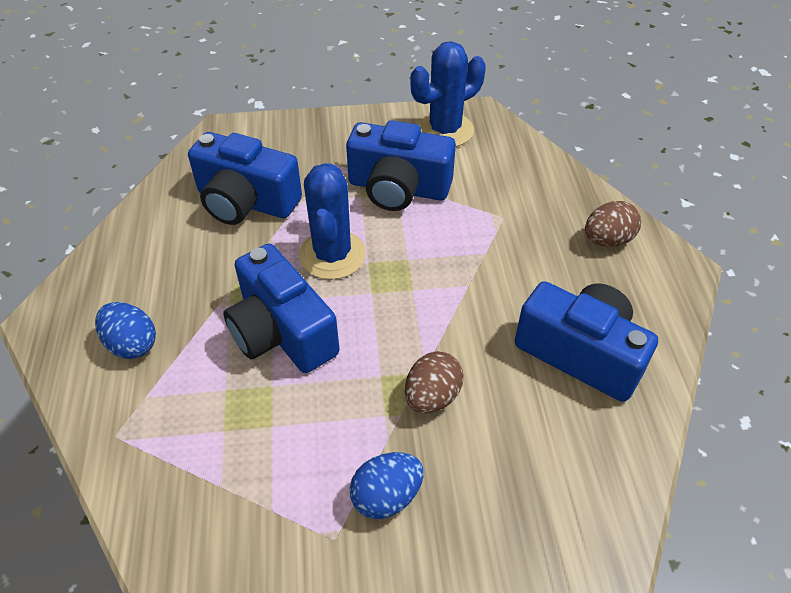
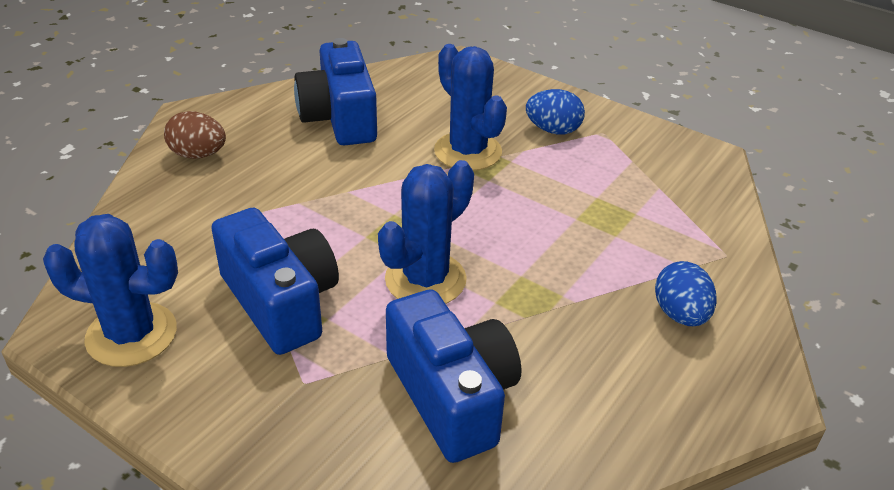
camera: 140 degrees left, 10 degrees down
(281, 332) = (535, 247): blue camera -> none
(432, 397) = (467, 151): brown egg -> blue cactus

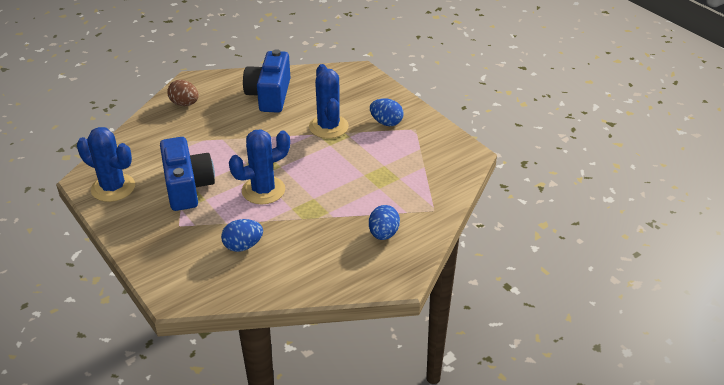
camera: 20 degrees right, 0 degrees up
(452, 396) = (243, 246): blue camera -> blue egg

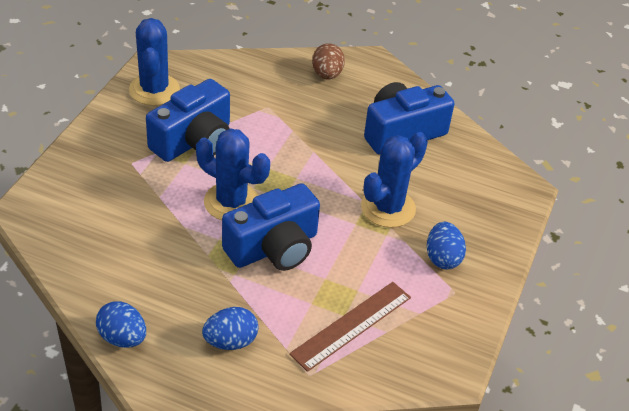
camera: 55 degrees right, 5 degrees up
(243, 246) = (131, 226): blue egg -> blue egg (122, 338)
(320, 186) = (274, 248): none -> blue camera
(409, 178) = (351, 325): none -> brown ruler

